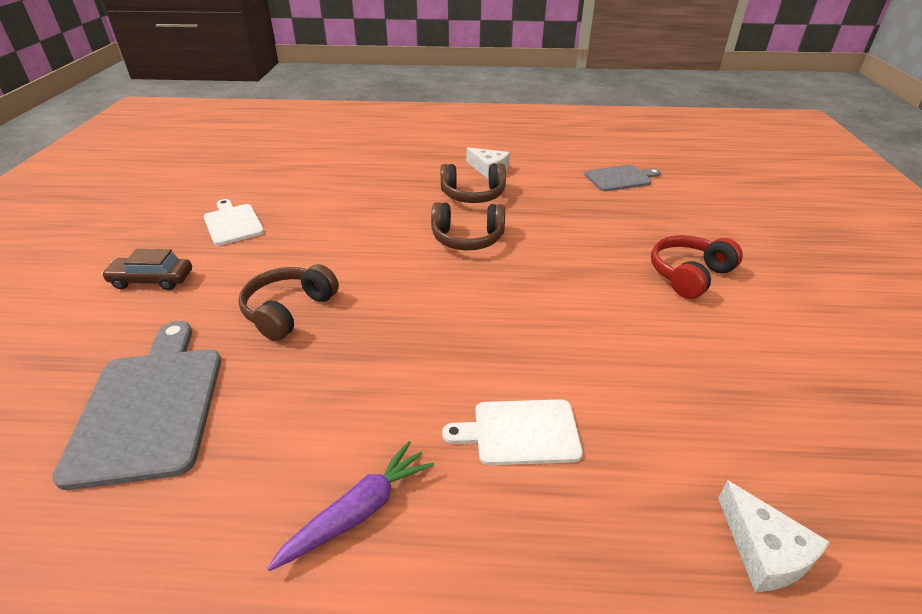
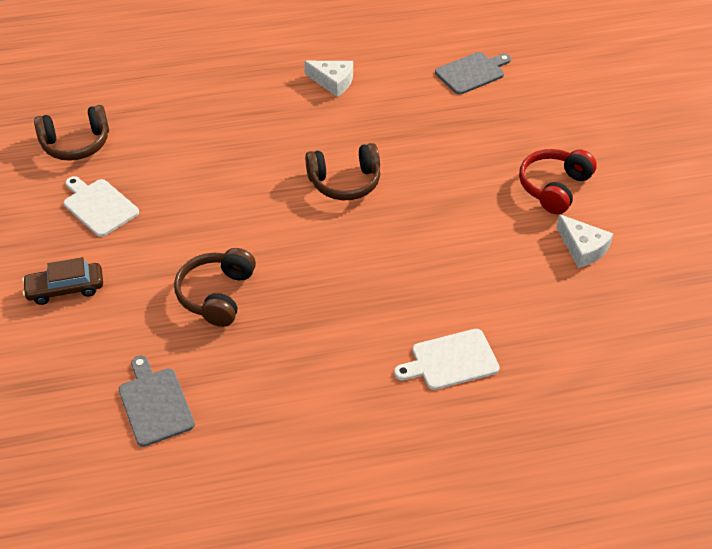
camera: 15 degrees left, 10 degrees up
(150, 406) = (155, 403): grey cutting board -> grey cutting board, size x0.60
(358, 511) = (358, 441): purple carrot -> none
(473, 195) = (329, 123): brown headphones -> brown headphones (76, 144)
(764, 550) = (624, 404): white cheese -> white cheese (582, 248)

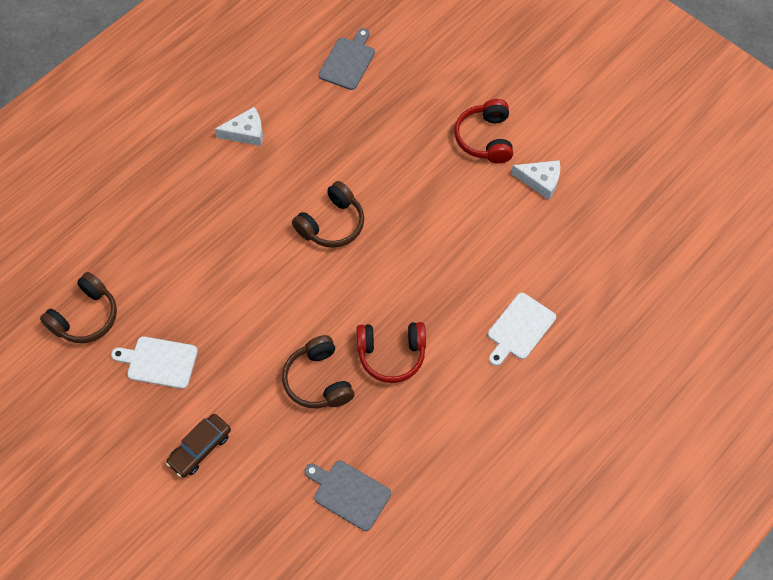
camera: 35 degrees left, 15 degrees up
(303, 311) = (391, 354): none -> red headphones

